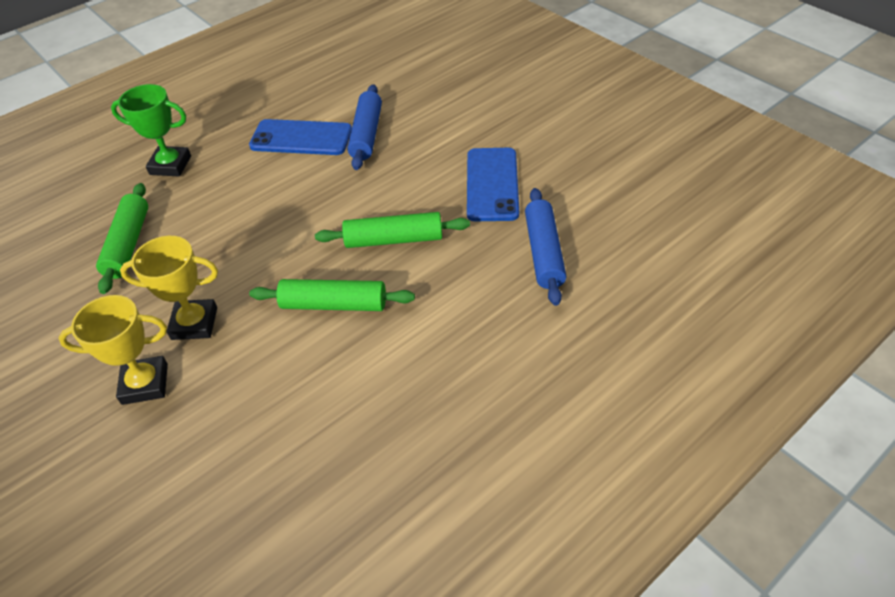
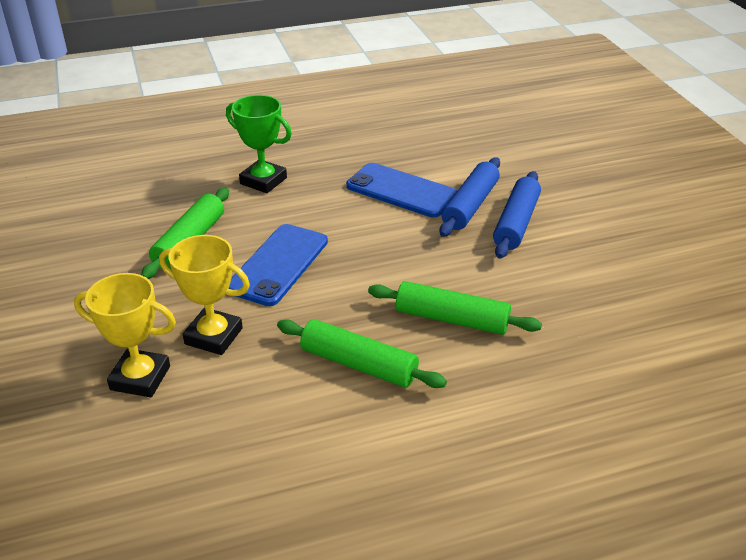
camera: 20 degrees right, 10 degrees down
(492, 184) = (586, 295): blue phone -> blue phone (278, 265)
(543, 252) = (616, 387): blue rolling pin -> blue rolling pin (516, 223)

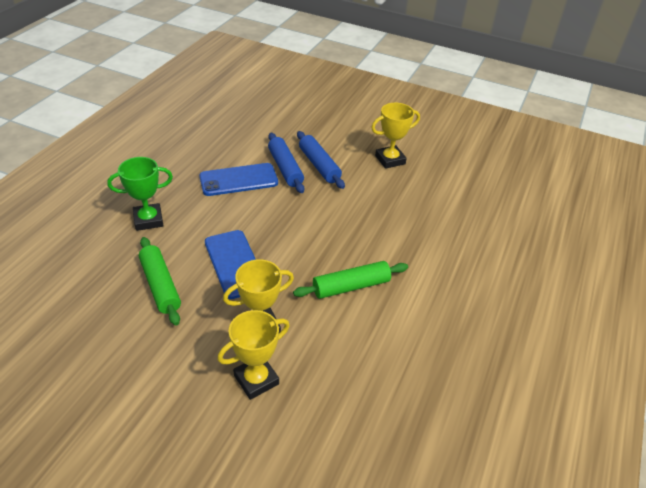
camera: 50 degrees left, 5 degrees up
(451, 319) = (358, 234): green rolling pin -> none
(623, 265) = (390, 160): none -> yellow trophy

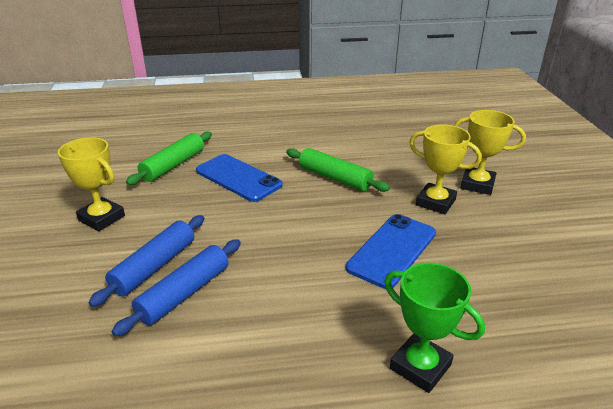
camera: 120 degrees left, 10 degrees down
(160, 285) = (484, 284): green rolling pin -> green rolling pin (173, 165)
(238, 180) = (249, 325): blue phone -> blue phone (238, 178)

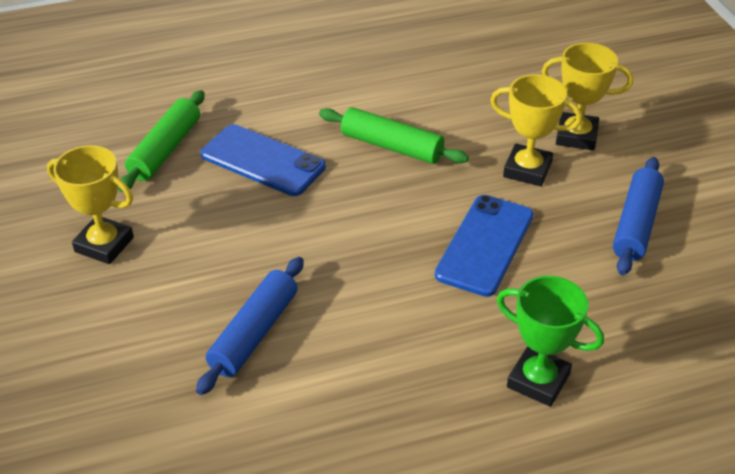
camera: 10 degrees left, 10 degrees up
(154, 267) = (203, 304): blue rolling pin -> blue rolling pin (636, 224)

